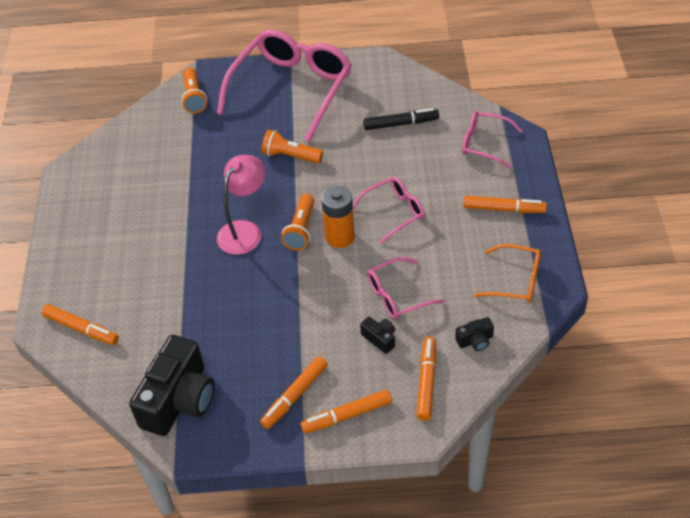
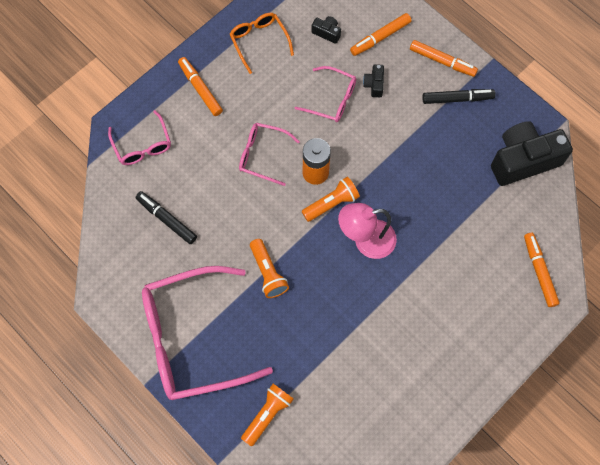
camera: 135 degrees left, 20 degrees up
(295, 396) = (457, 99): orange marker -> black marker

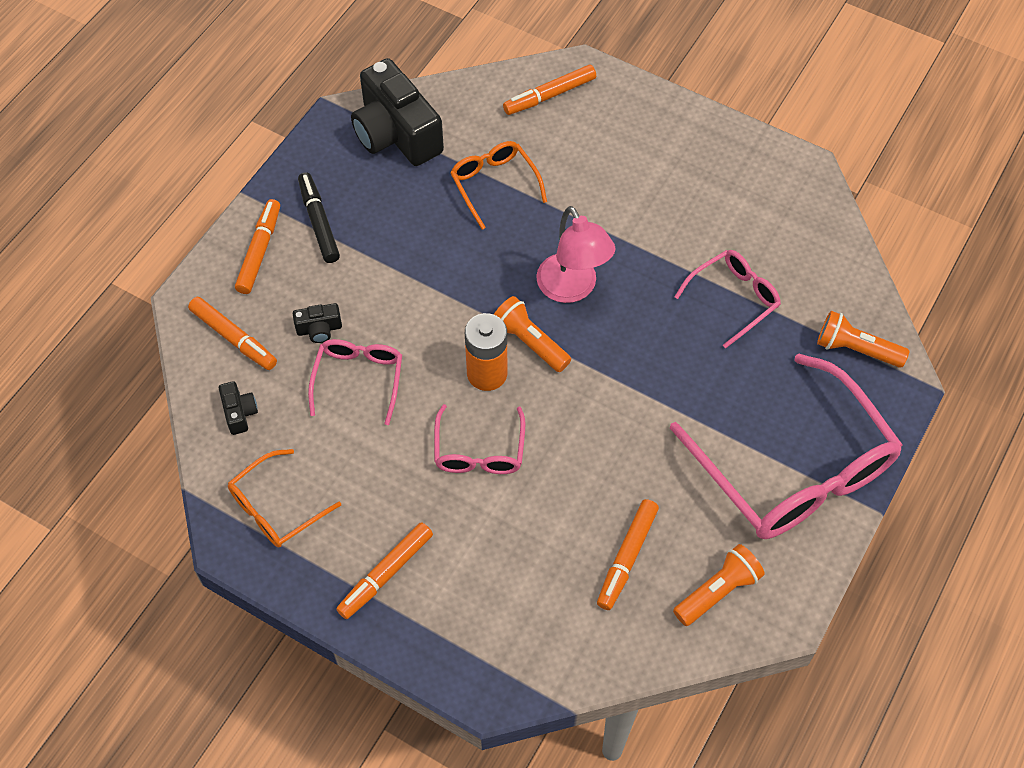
camera: 105 degrees left, 10 degrees down
(142, 145) = (512, 634): pink glasses -> pink glasses (733, 299)
(167, 220) = (627, 557): black marker -> orange marker
(268, 273) = (661, 397): orange flashlight -> orange flashlight (718, 591)
(327, 33) = (239, 413): black camera -> black camera turned 150 degrees clockwise
(464, 213) = (494, 185): none -> orange glasses

